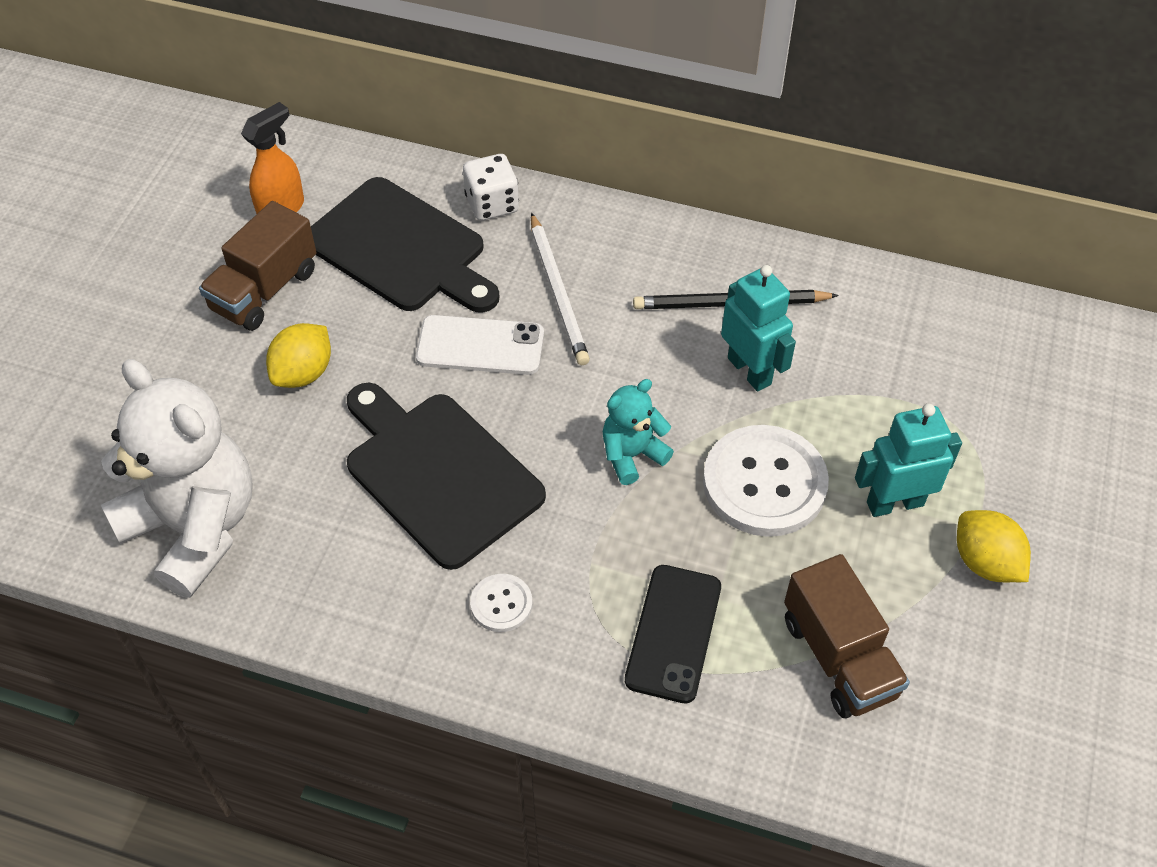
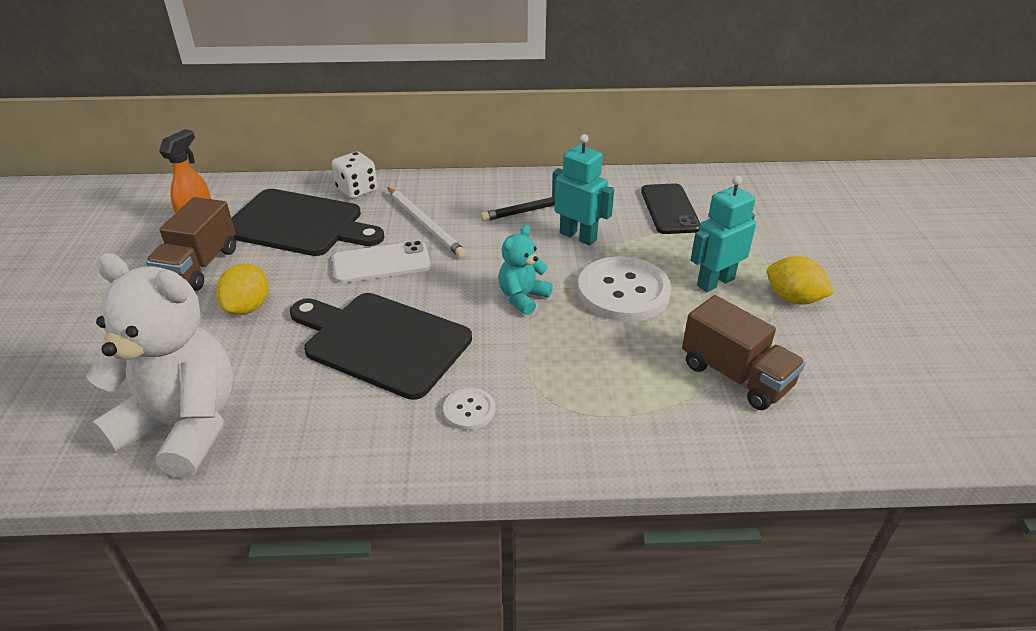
camera: 20 degrees left, 15 degrees down
(673, 633) = (610, 393): black phone -> black phone (669, 209)

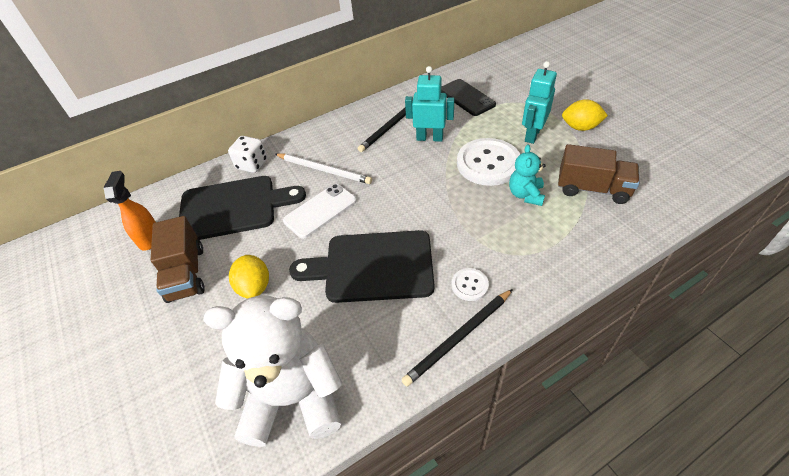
camera: 25 degrees left, 10 degrees up
(402, 457) = (458, 338): none -> black pencil
(523, 298) = (433, 194): turquoise teddy bear -> turquoise teddy bear (525, 195)

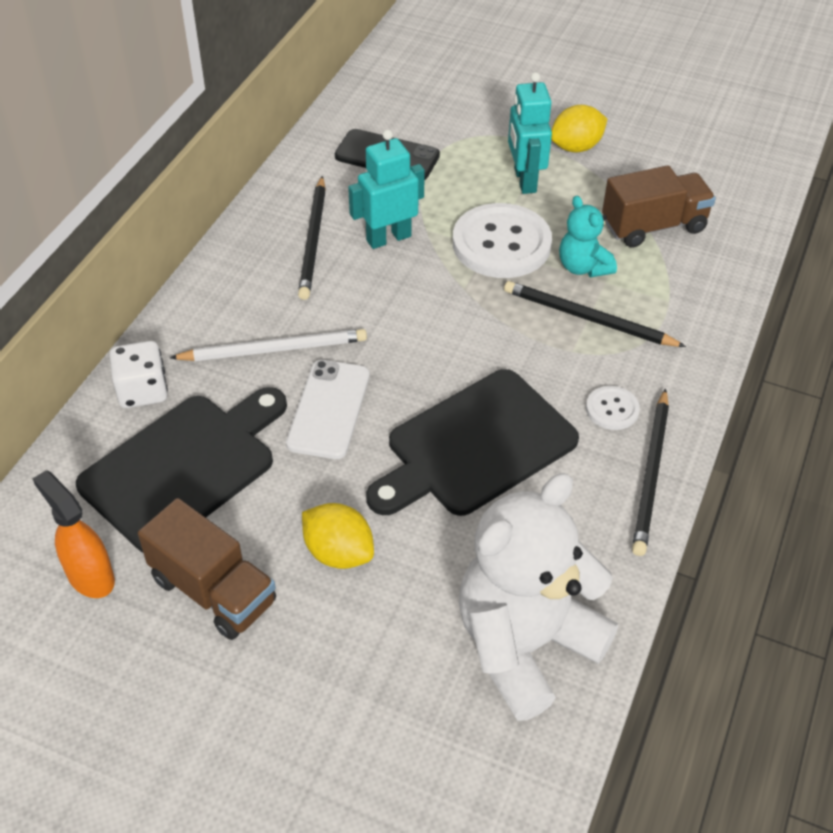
camera: 40 degrees left, 0 degrees up
(502, 225) = (588, 318): none -> black pencil

